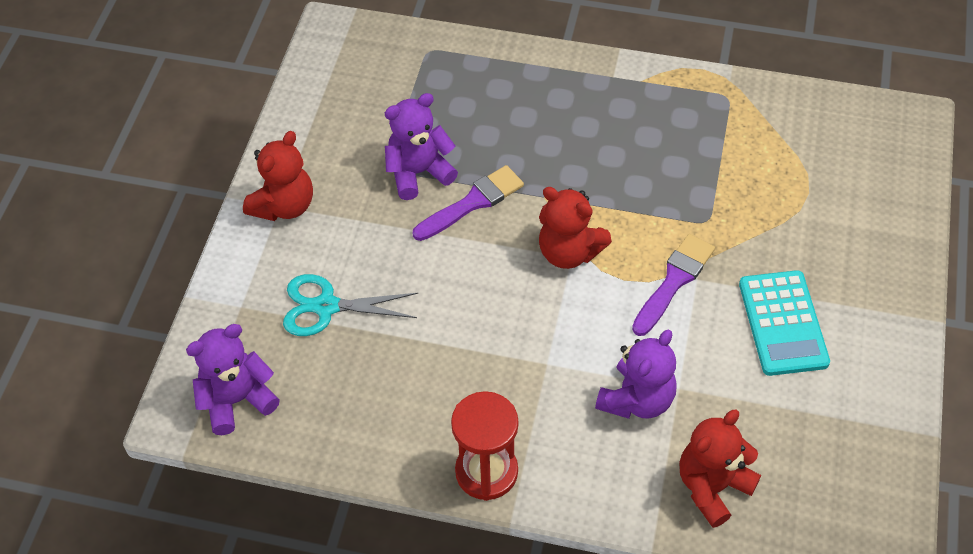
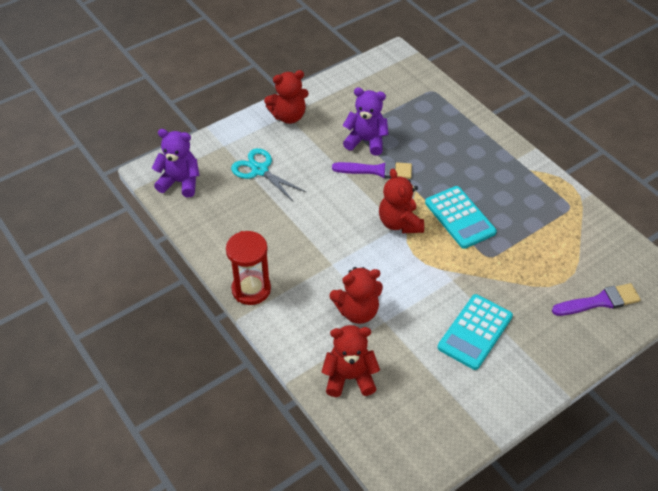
camera: 40 degrees right, 5 degrees down
(627, 195) = (460, 217): none -> turquoise calculator
(637, 399) = (357, 311): purple teddy bear -> red teddy bear
(674, 281) = (438, 272): purple brush -> purple brush (600, 301)

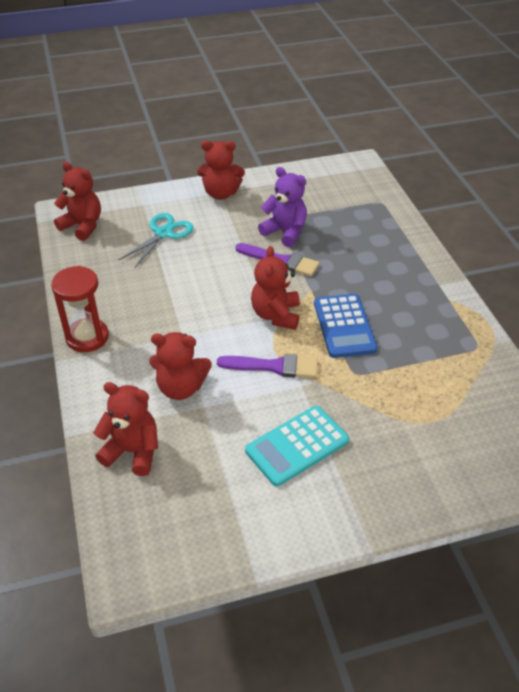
camera: 20 degrees right, 5 degrees down
(180, 182) = (82, 226): purple teddy bear -> red teddy bear
(260, 170) = (164, 233): turquoise scissors -> turquoise scissors turned 60 degrees clockwise
(460, 217) = (344, 326): turquoise calculator -> blue calculator
(600, 301) = (463, 456): purple brush -> purple brush (274, 366)

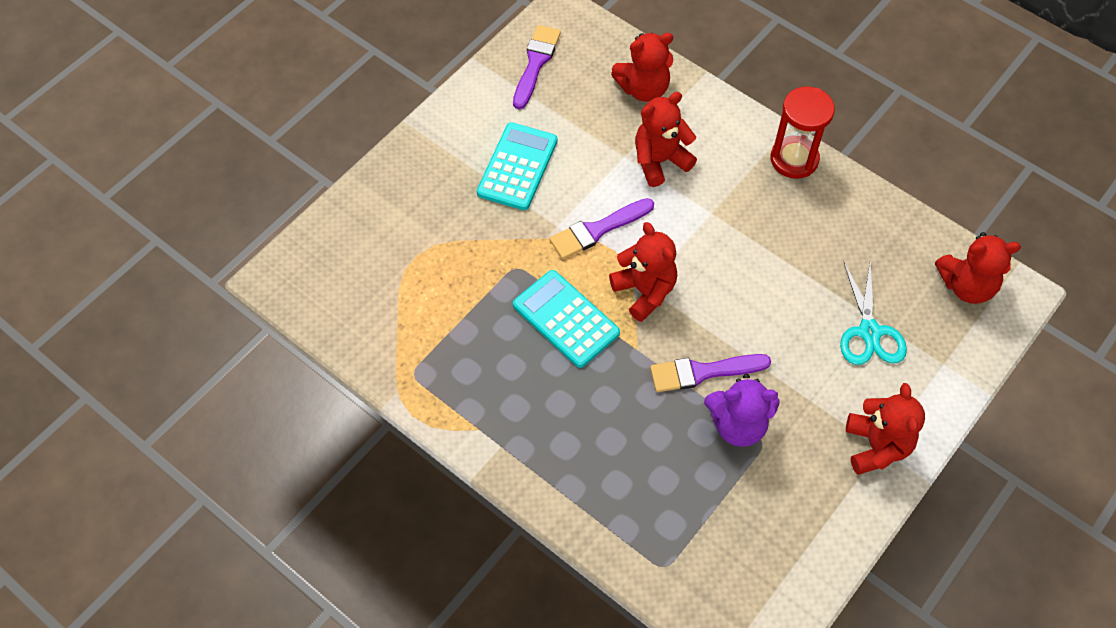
camera: 145 degrees right, 15 degrees up
(201, 535) = (536, 63): none -> purple brush
(221, 193) = (876, 446): red teddy bear -> red teddy bear turned 120 degrees clockwise
(344, 326) = (565, 319): blue calculator -> turquoise calculator

